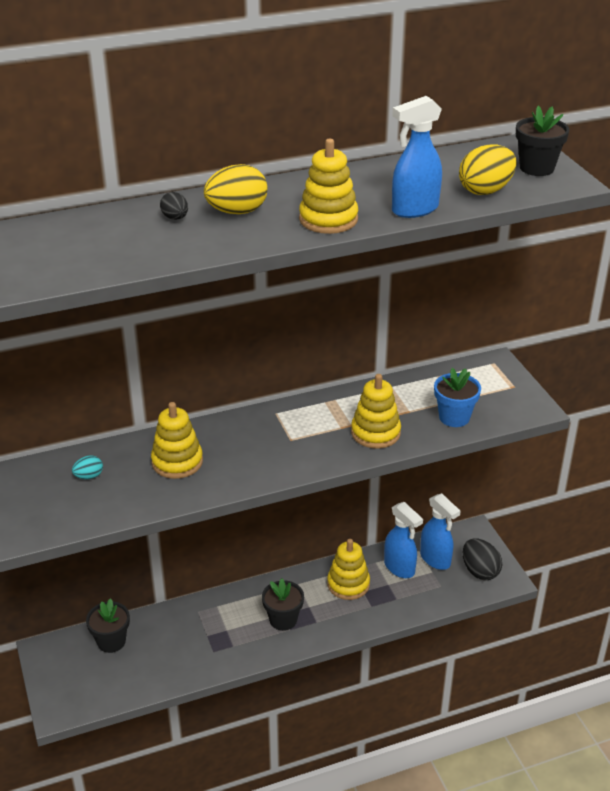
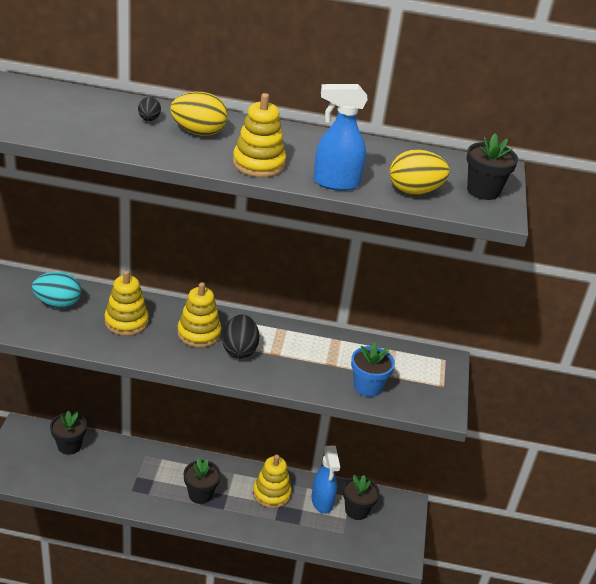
camera: 25 degrees right, 0 degrees up
(89, 476) = (58, 303): turquoise egg -> turquoise egg, size x1.85
(375, 433) = (292, 369): yellow stacking toy -> yellow stacking toy (199, 333)
(435, 559) = (356, 510): blue spray bottle -> black flower pot
(480, 571) = (385, 538): black egg -> black egg (239, 350)

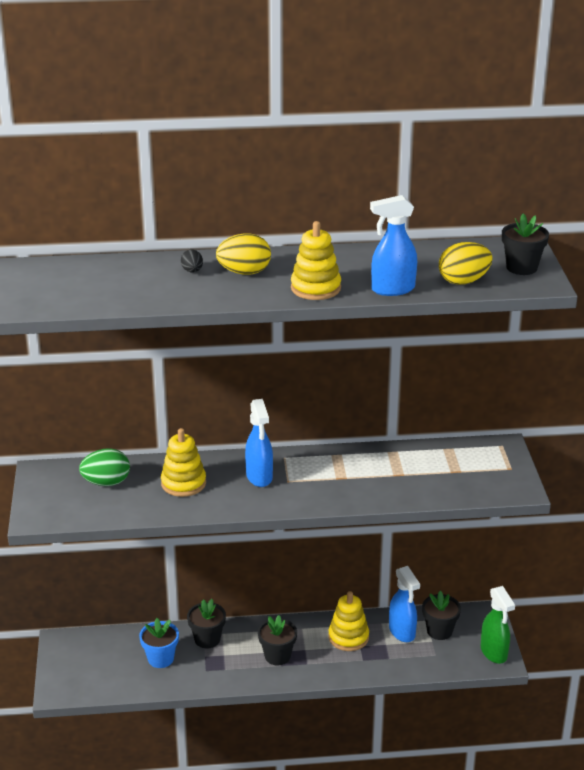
camera: 10 degrees left, 5 degrees down
(58, 303) = (106, 482): turquoise egg -> green egg
(69, 445) = (120, 645): black flower pot -> black flower pot (207, 639)
(199, 333) = (259, 477): yellow stacking toy -> blue spray bottle
(239, 350) = (306, 482): black egg -> none
(367, 387) = (442, 486): blue flower pot -> blue flower pot (160, 658)
(398, 546) = (494, 653): none -> green spray bottle

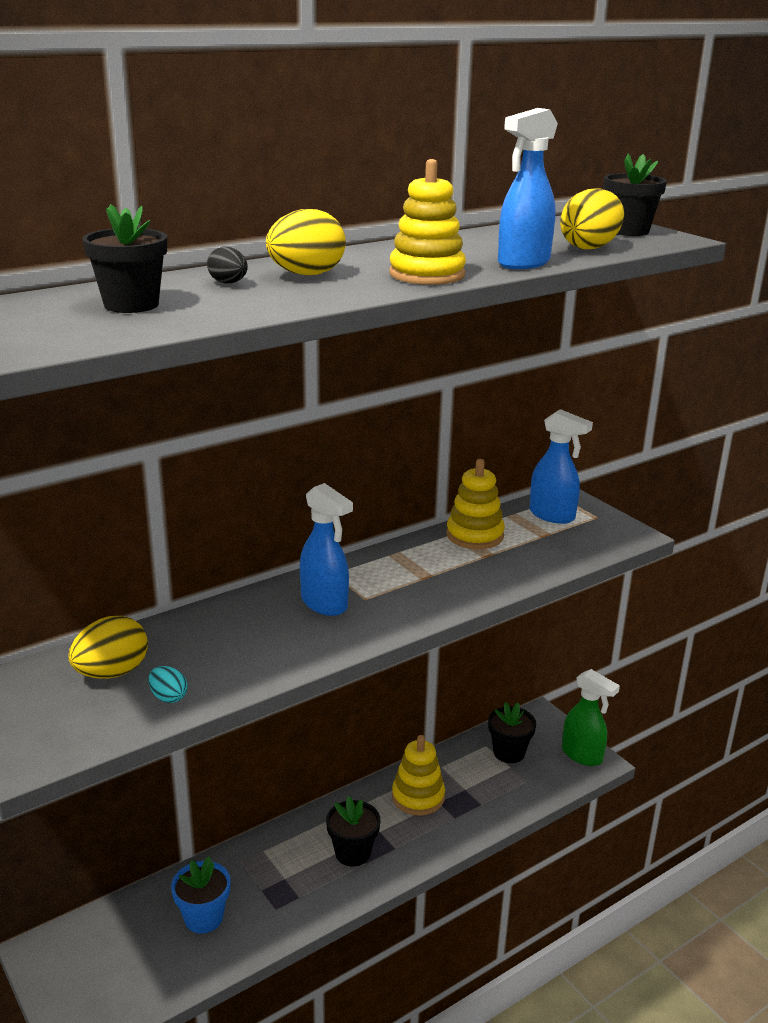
camera: 30 degrees left, 5 degrees down
(106, 482) = (112, 673): green egg -> yellow egg
(125, 507) = (168, 697): none -> turquoise egg
(183, 483) = (228, 640): yellow stacking toy -> yellow stacking toy (475, 535)
(207, 639) = (249, 866): black flower pot -> black flower pot (131, 305)
(402, 632) = (471, 768): blue spray bottle -> blue spray bottle (552, 515)

